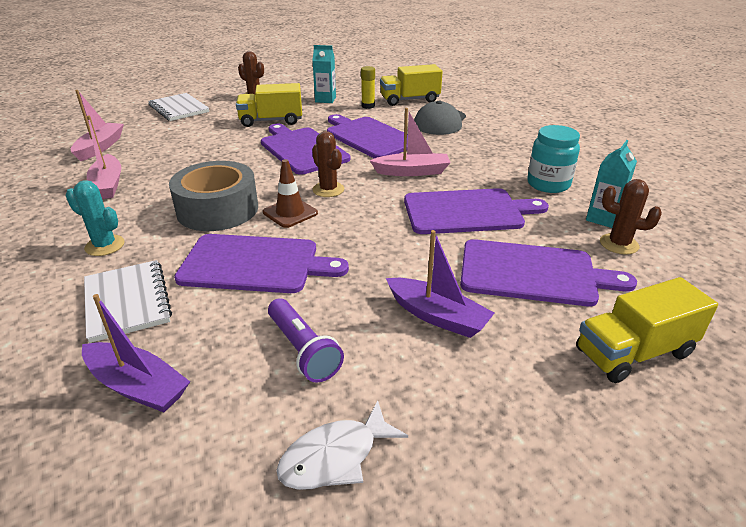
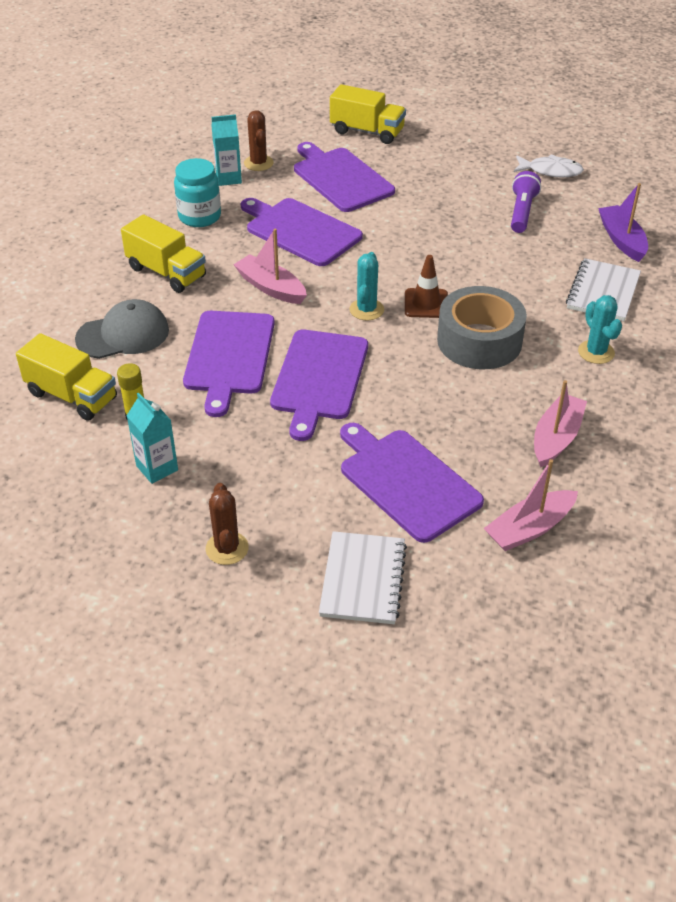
camera: 135 degrees left, 10 degrees up
(255, 264) = (498, 274): purple cutting board -> purple cutting board (406, 481)
(271, 121) = (284, 458): yellow truck -> yellow truck (166, 272)
(328, 190) = (366, 310): brown cactus -> turquoise cactus
(437, 316) = (431, 189): purple boat -> none

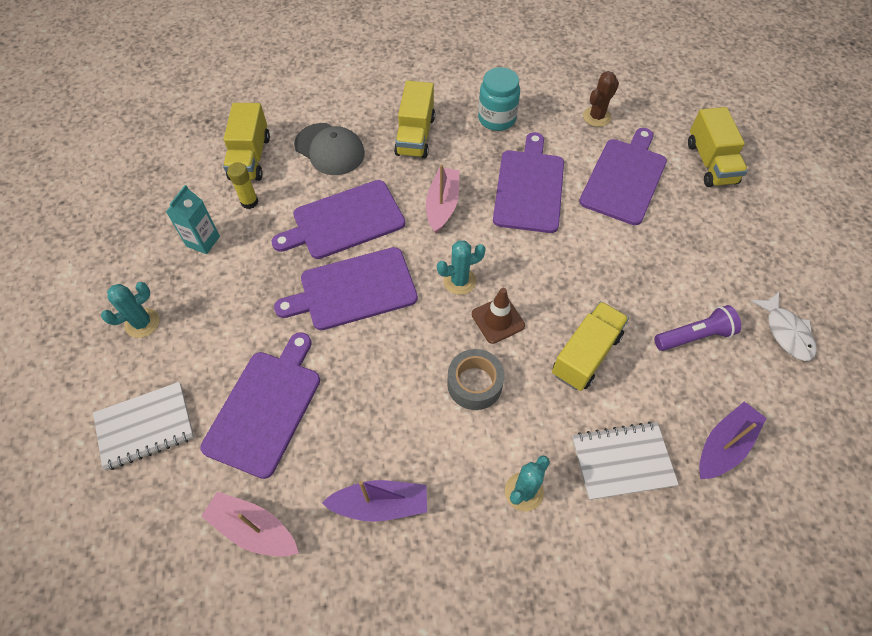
camera: 60 degrees right, 15 degrees up
(227, 548) = (142, 323): brown cactus -> turquoise cactus
(228, 178) = (560, 110): turquoise carton -> none
(479, 341) = (474, 384): grey tape -> grey tape, size x0.65
(497, 271) = (586, 355): none -> yellow truck
(556, 438) = (380, 504): pink boat -> purple boat

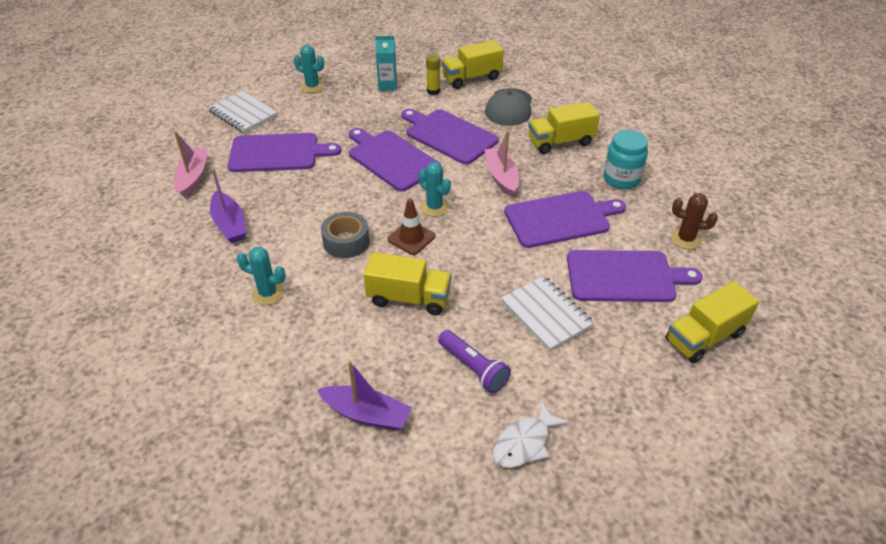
camera: 65 degrees right, 15 degrees down
(442, 205) = (501, 177): pink boat -> pink boat turned 90 degrees counterclockwise
(622, 461) = (319, 346): white notebook -> white notebook (546, 314)

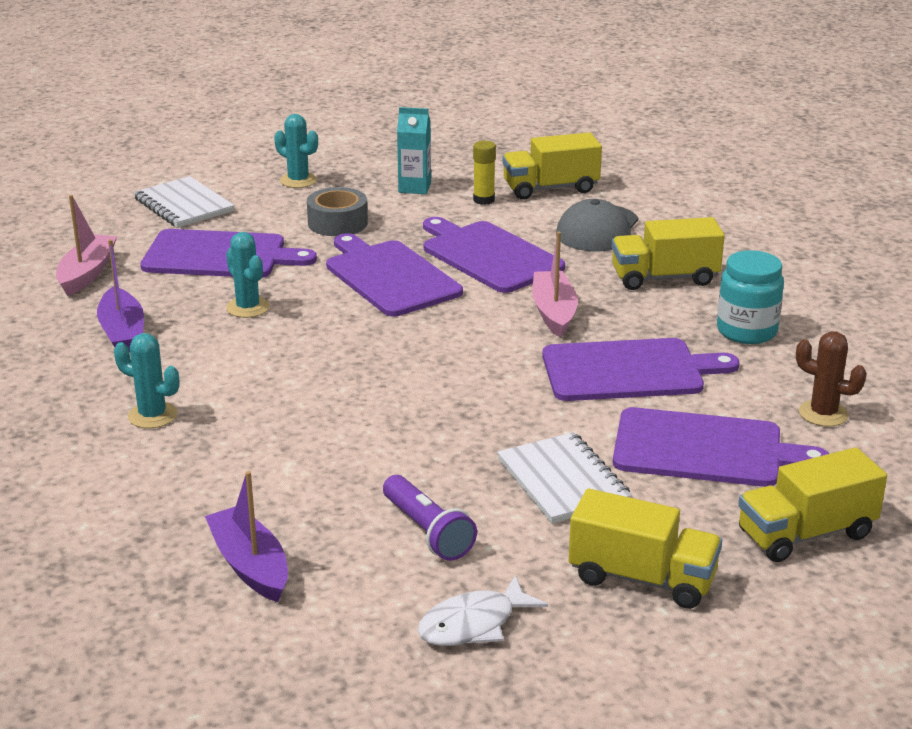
camera: 10 degrees right, 15 degrees down
(346, 242) = (287, 368): grey tape -> grey tape (337, 223)
(366, 414) = (250, 565): purple boat -> purple boat turned 150 degrees counterclockwise
(409, 298) = (359, 441): yellow truck -> yellow truck (642, 578)
(411, 238) = (387, 372): brown traffic cone -> none
(434, 207) = (435, 339): turquoise cactus -> turquoise cactus (248, 307)

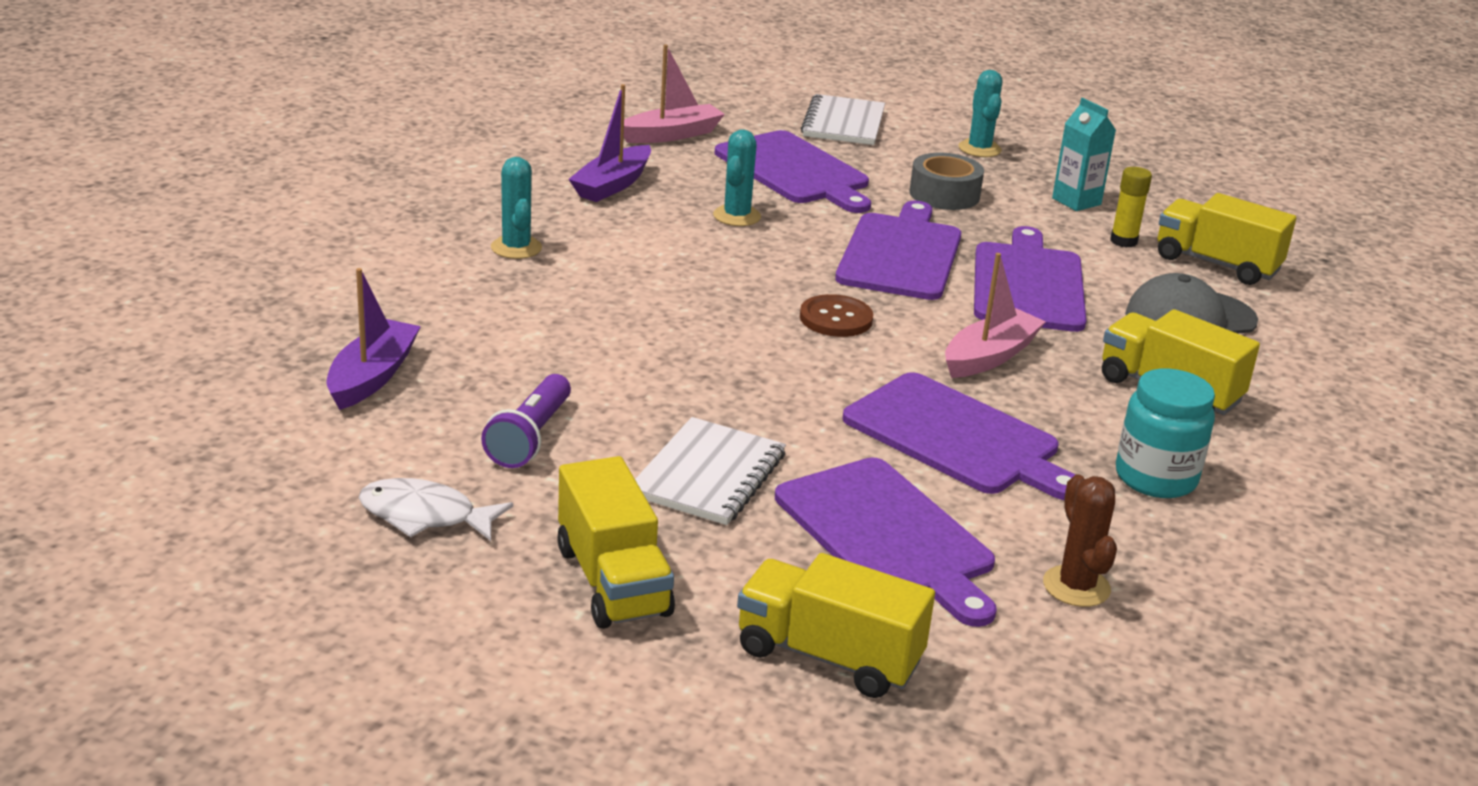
camera: 45 degrees right, 0 degrees up
(436, 340) = (836, 318): none -> brown button

